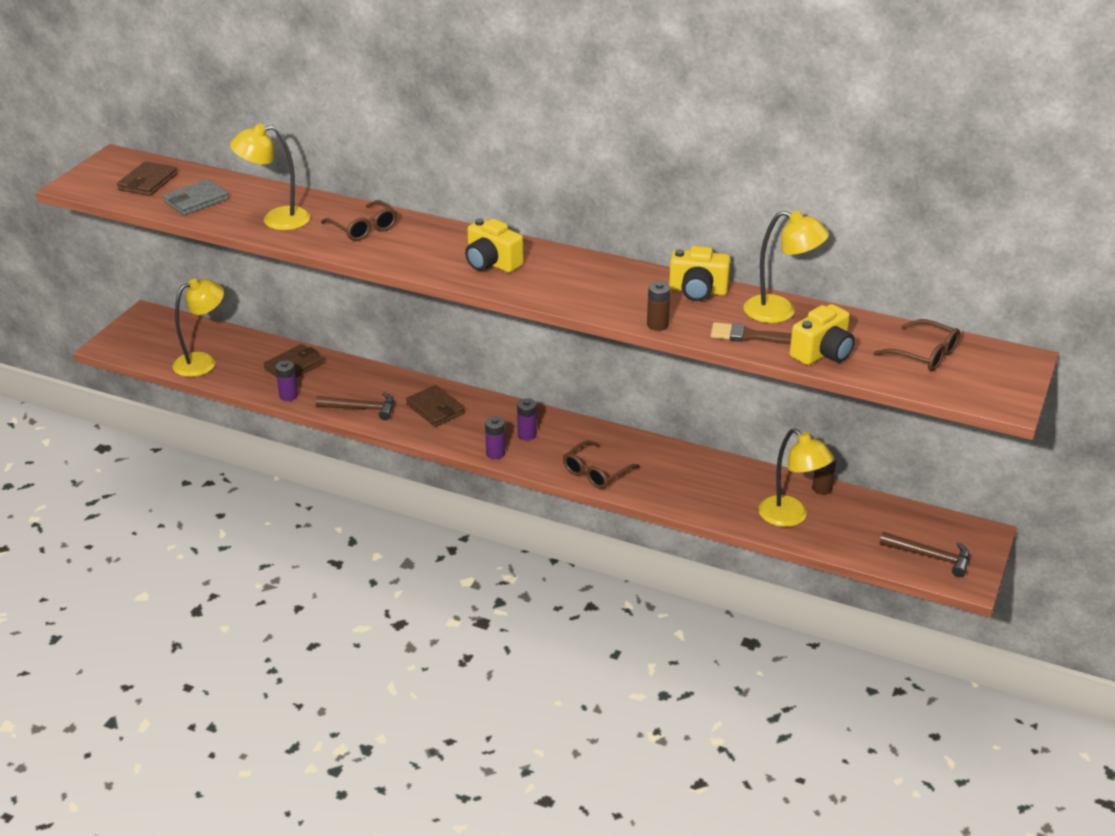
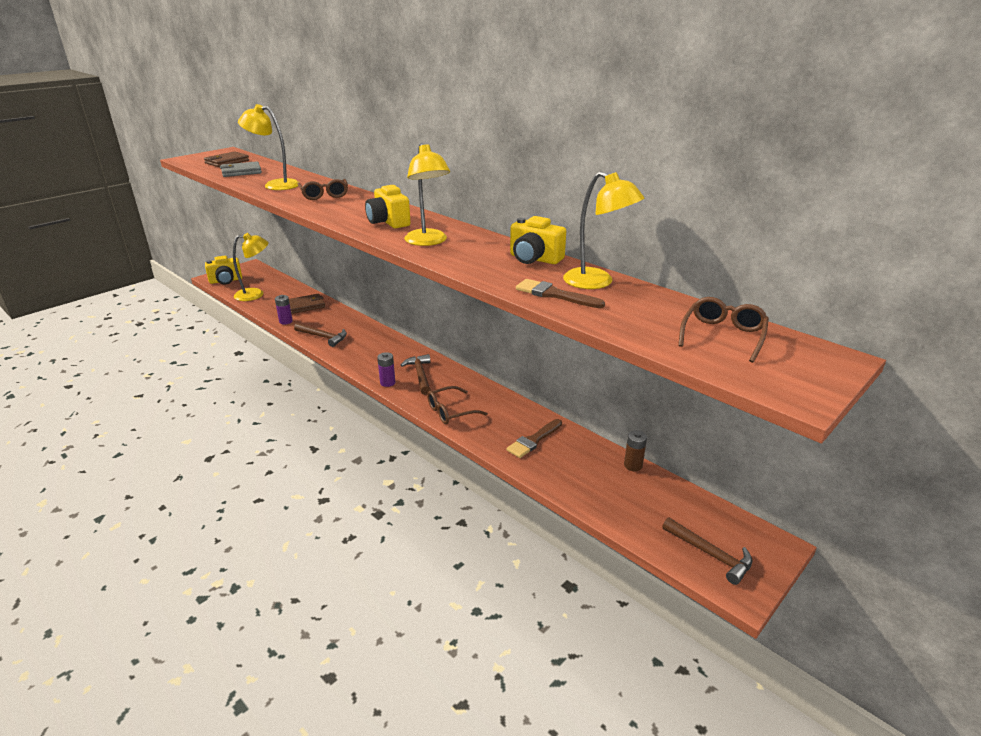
camera: 20 degrees right, 5 degrees down
(435, 409) = (371, 346): brown wallet -> none
(527, 435) = (420, 375): purple battery -> brown hammer
(657, 325) = (477, 274): brown battery -> none
(707, 485) = (533, 440): none -> brown brush
(790, 517) = (590, 483): yellow lamp -> yellow lamp (428, 242)
(822, 353) = (614, 317): yellow camera -> yellow camera (226, 281)
(924, 354) = (723, 336): brown glasses -> brown glasses turned 120 degrees counterclockwise

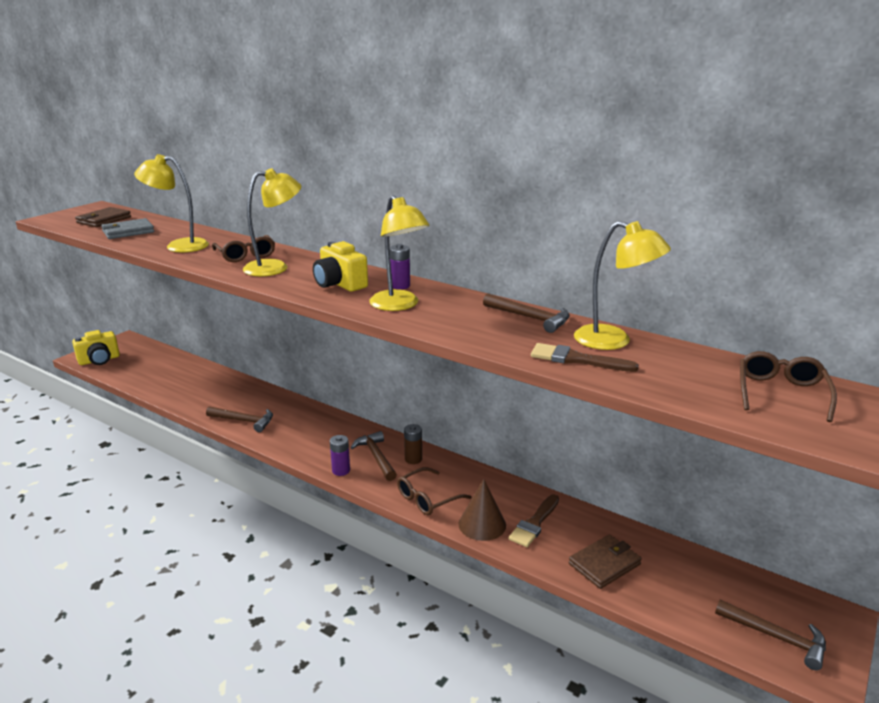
camera: 10 degrees left, 5 degrees down
(255, 294) = (142, 374): yellow lamp -> yellow lamp (275, 267)
(285, 321) = (191, 405): purple battery -> purple battery (400, 286)
(306, 306) = (210, 383): brown wallet -> brown wallet (604, 564)
(489, 436) = (482, 524): none -> brown cone
(534, 259) = (530, 318): yellow camera -> brown hammer
(633, 465) = (654, 541): brown battery -> brown battery (413, 459)

